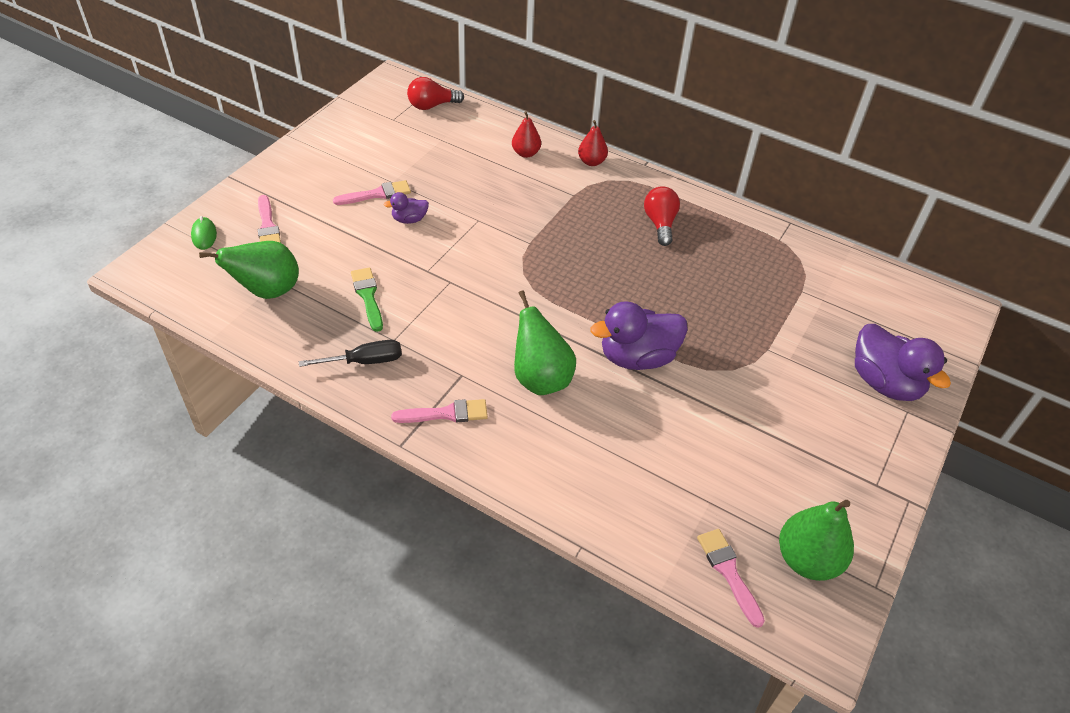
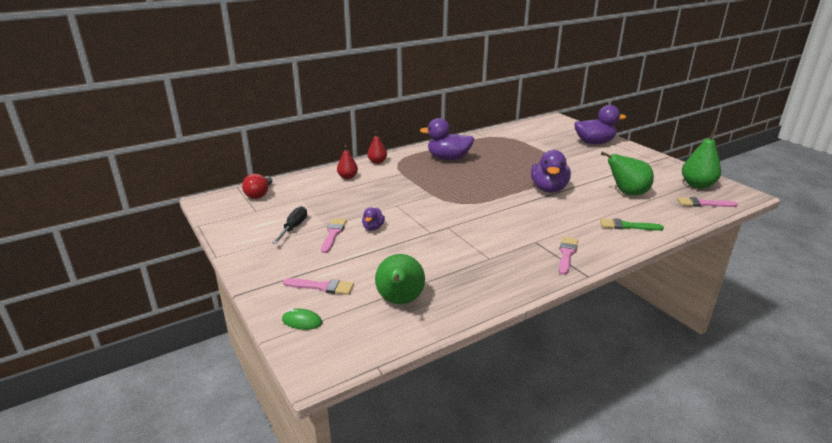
camera: 60 degrees left, 20 degrees down
(364, 361) = (503, 274): black screwdriver -> black screwdriver (293, 228)
(368, 296) = (439, 259): green brush -> green brush (627, 226)
(540, 378) = (551, 218): green pear -> green pear (627, 193)
(660, 224) = (448, 158): red light bulb -> purple duck

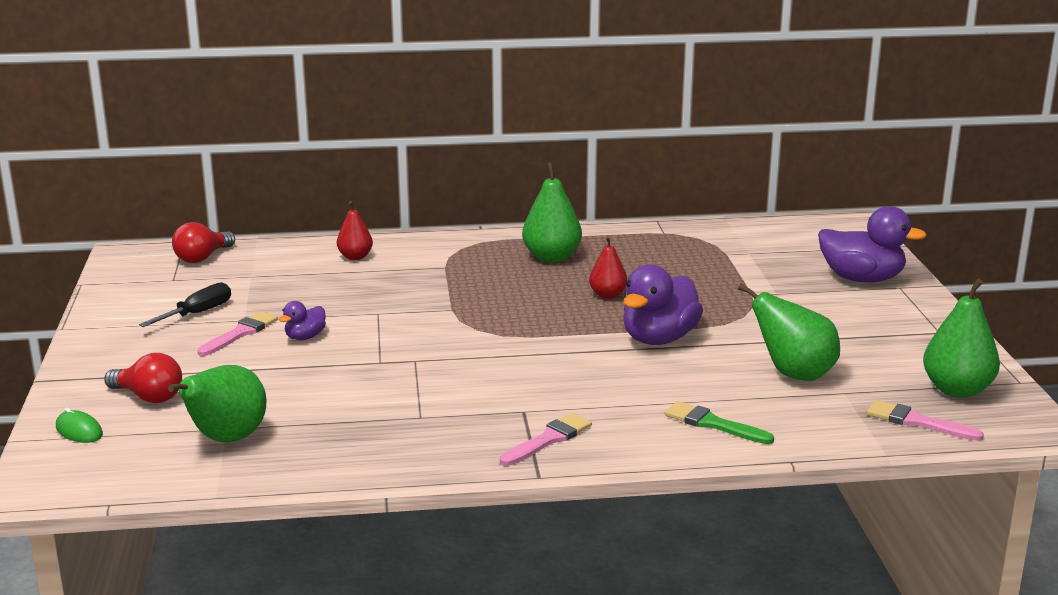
camera: 25 degrees right, 5 degrees down
(322, 287) = (149, 397): pink brush -> red light bulb
(377, 162) = (428, 242): red pear -> red pear (607, 295)
(448, 158) = (551, 257): purple duck -> green pear

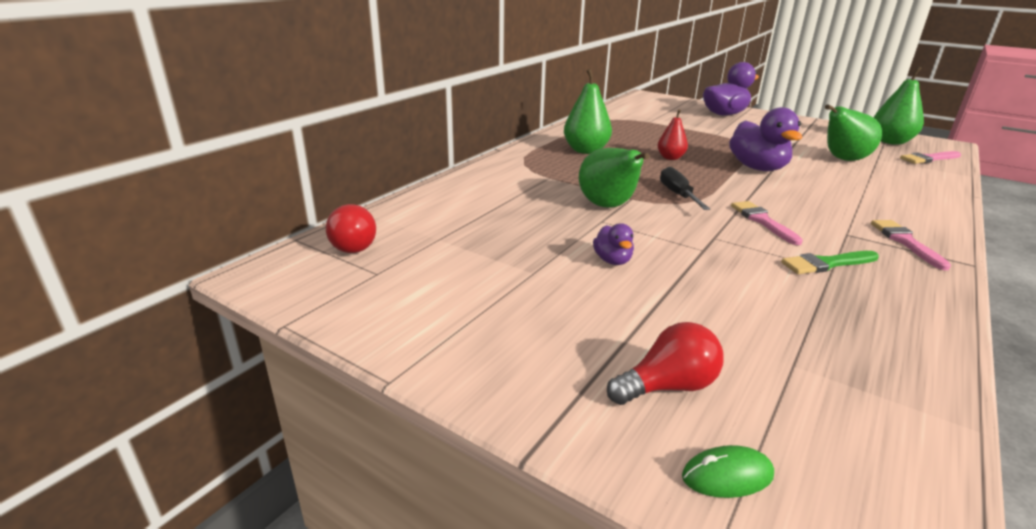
camera: 50 degrees left, 5 degrees up
(197, 313) = (482, 288): black screwdriver -> black screwdriver (678, 195)
(226, 439) = (823, 374): green pear -> green pear (608, 206)
(240, 333) = (563, 284): pink brush -> pink brush (762, 221)
(355, 257) = (476, 194): red pear -> none
(713, 424) = (905, 195): green brush -> green brush (826, 264)

